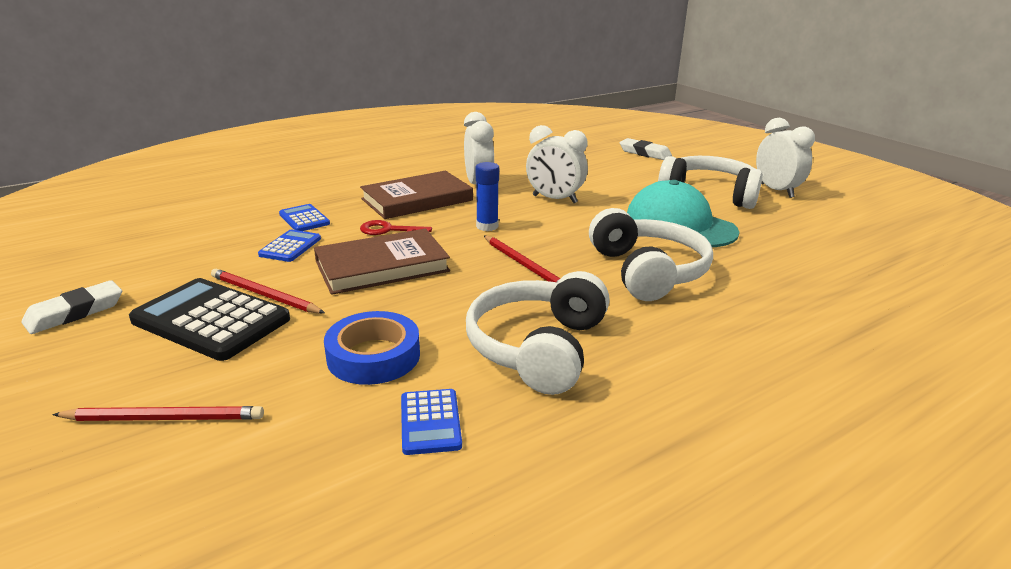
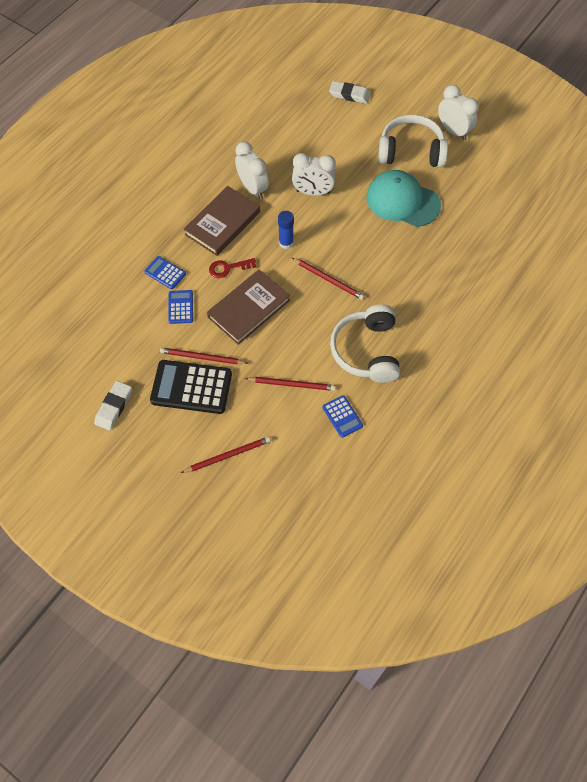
camera: 20 degrees left, 35 degrees up
(373, 356) = (292, 384): blue tape -> red pencil
(647, 271) = (398, 263): white headphones -> none

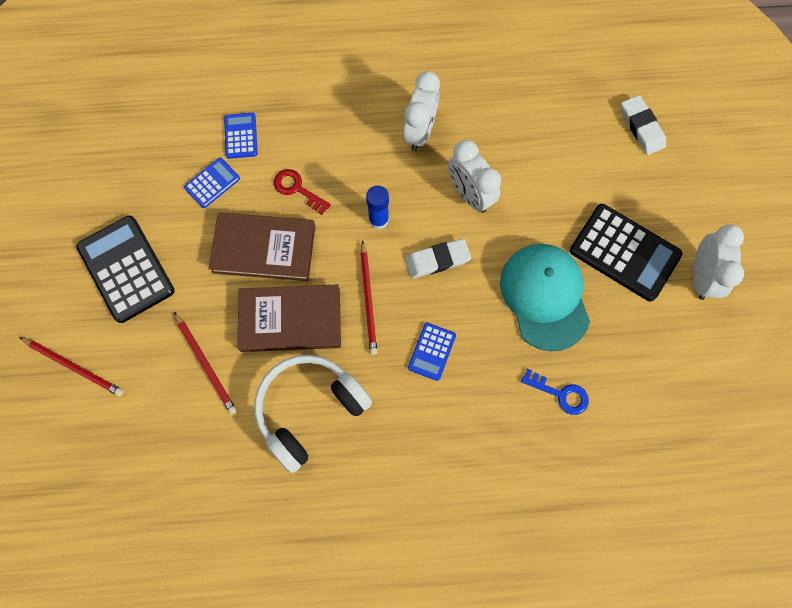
camera: 50 degrees right, 10 degrees up
(114, 407) = (50, 216): white eraser -> white eraser (437, 260)
(202, 357) = (169, 251): red pencil -> none
(222, 223) = (349, 139): brown book -> brown book (290, 320)
(342, 416) = (206, 447): blue calculator -> blue calculator (432, 351)
(411, 151) = (624, 252): white headphones -> black calculator
(461, 232) = (560, 394): none -> blue key

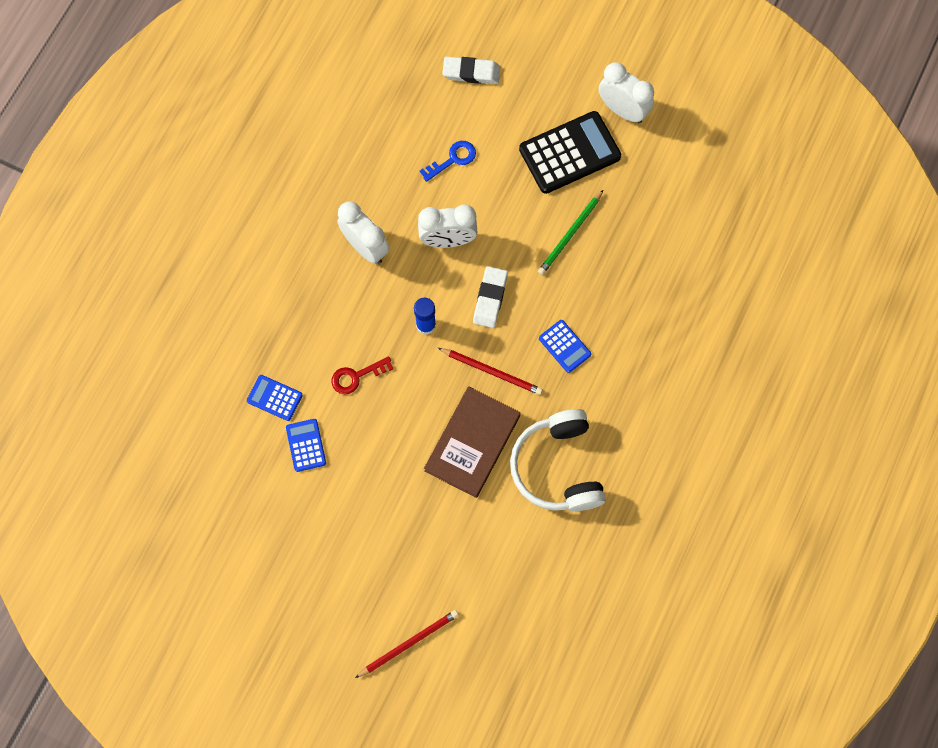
camera: 60 degrees left, 0 degrees up
(126, 269) = (344, 558): black calculator -> none
(206, 364) = (471, 531): red pencil -> none
(264, 248) = (395, 432): brown book -> none
(545, 296) = (570, 234): turquoise cap -> green pencil
(560, 394) = (654, 270): blue key -> blue key (453, 159)

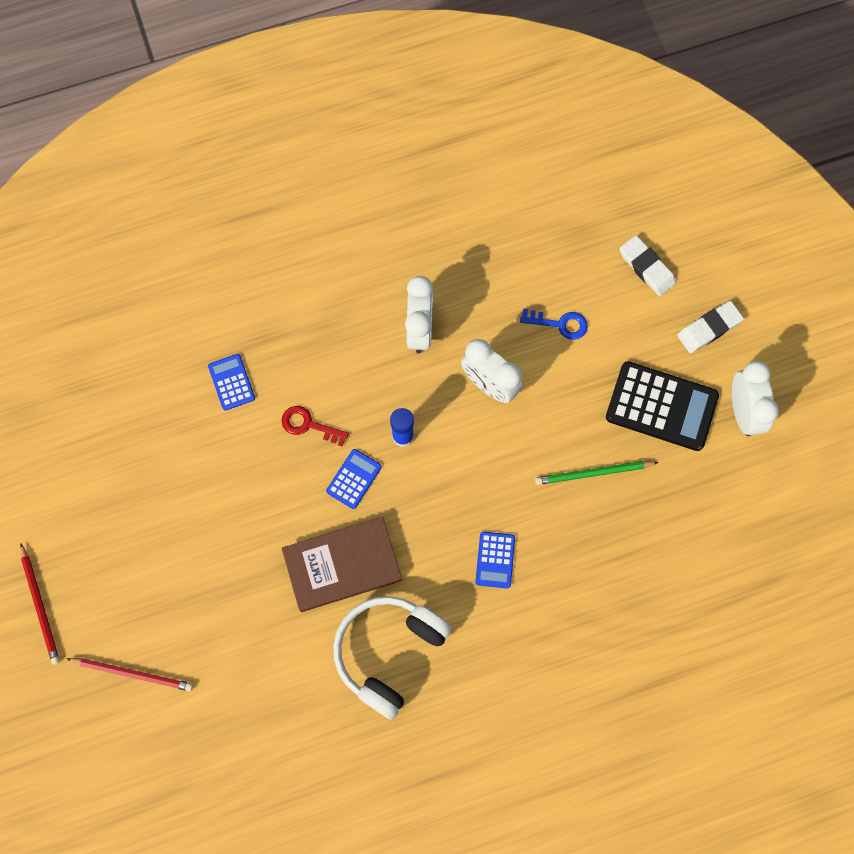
camera: 45 degrees right, 0 degrees up
(306, 445) = (217, 441): blue calculator -> blue calculator (354, 479)
(490, 298) = (475, 463): white eraser -> white eraser (709, 329)
(492, 371) = (416, 523): red pencil -> red pencil (40, 606)

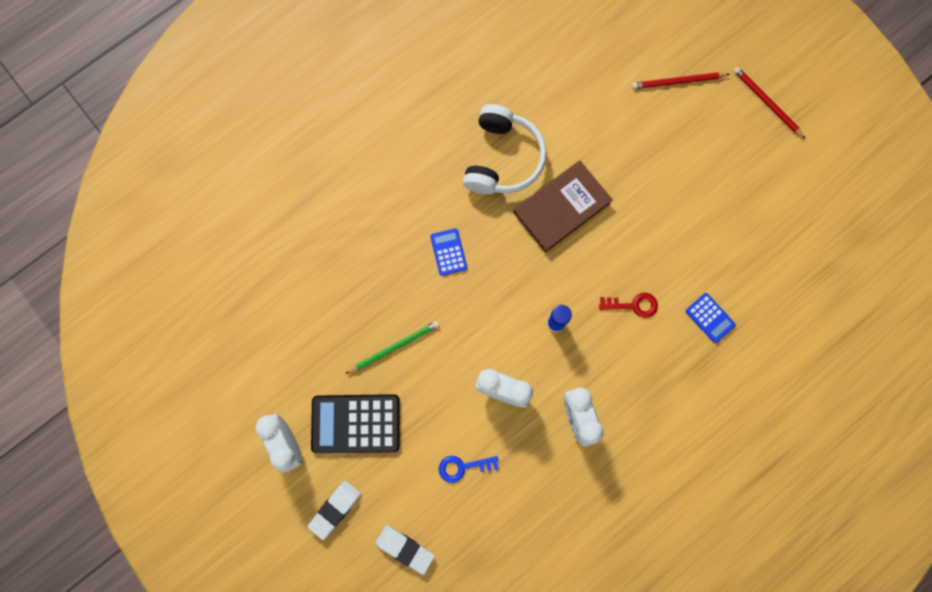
camera: 160 degrees right, 5 degrees up
(354, 479) = (580, 275): blue calculator -> none

